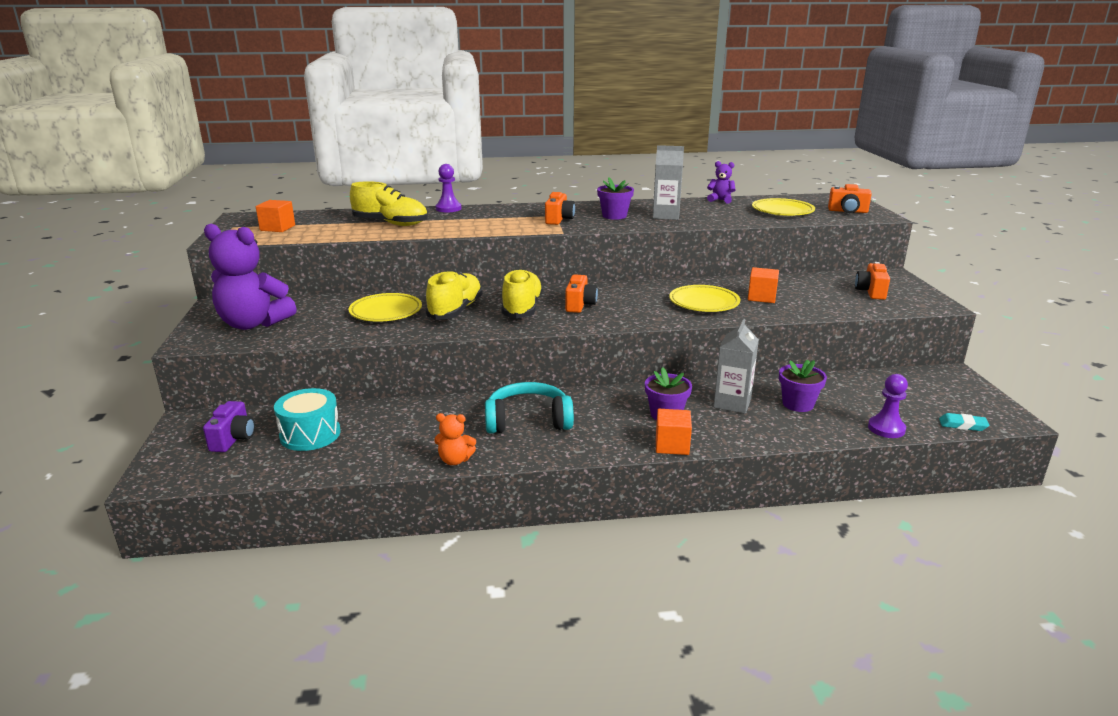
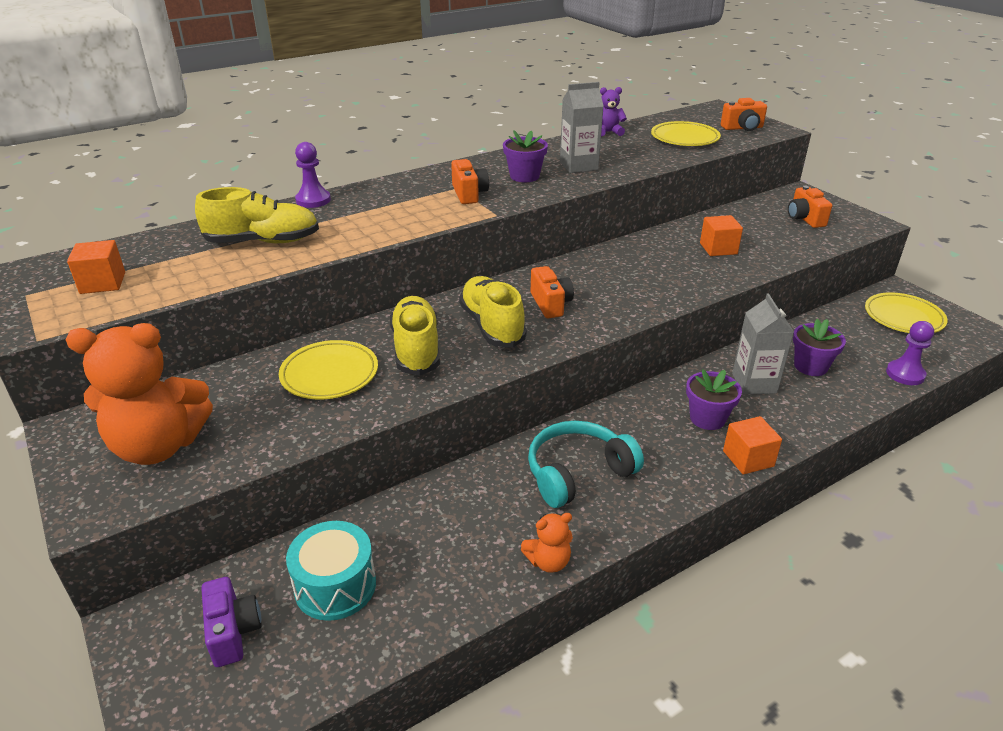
camera: 25 degrees left, 10 degrees up
(253, 324) = (159, 446): purple teddy bear -> orange teddy bear
(704, 303) = (672, 270): yellow plate -> yellow plate (903, 317)
(962, 425) = (956, 351): turquoise eraser -> none

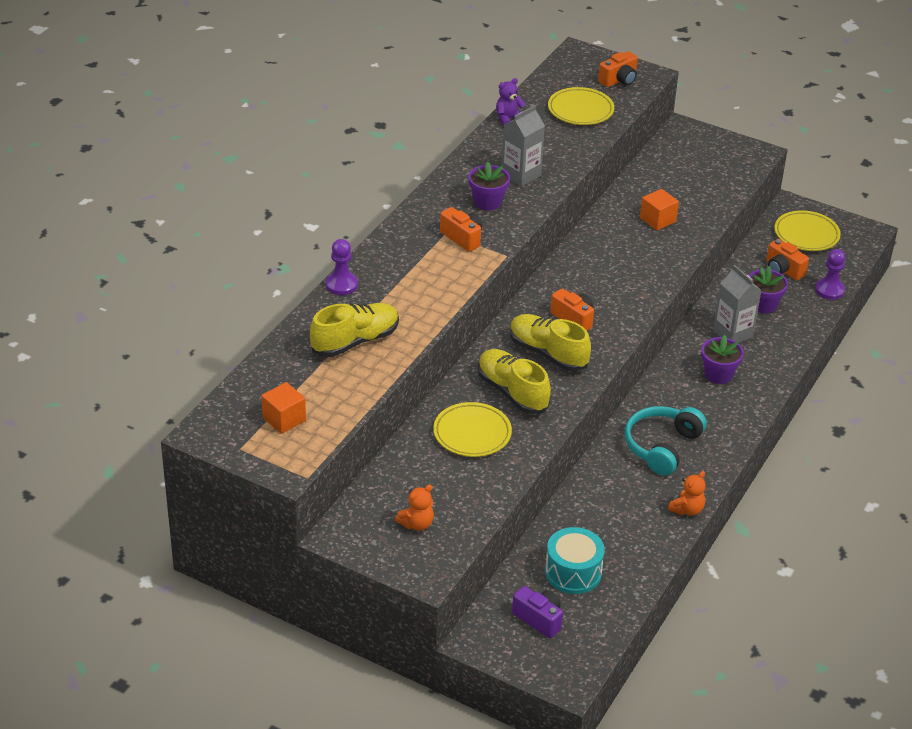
camera: 30 degrees left, 5 degrees up
(159, 446) = (417, 524): orange teddy bear -> orange teddy bear, size x0.46
(748, 458) = (762, 396): orange cube -> none
(804, 219) = (704, 163): orange camera -> orange camera (783, 270)

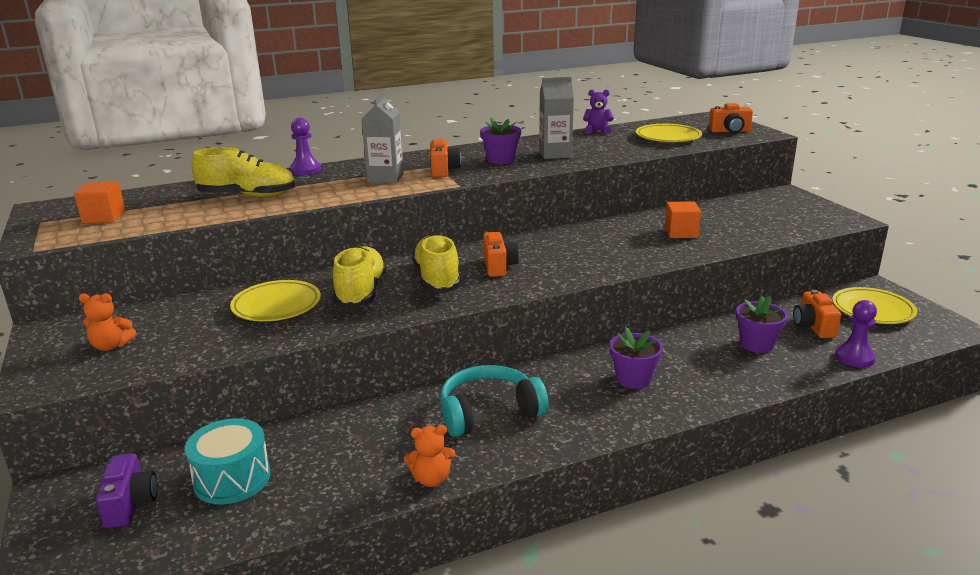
camera: 40 degrees right, 15 degrees down
(733, 333) = (692, 354): grey carton -> grey carton (385, 178)

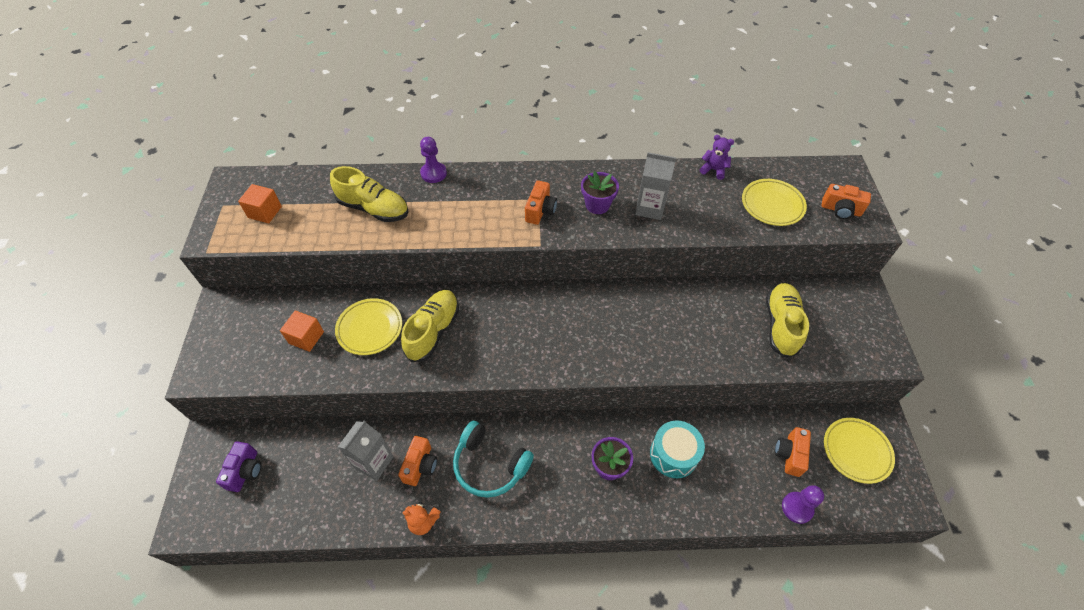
camera: 20 degrees right, 30 degrees up
(111, 346) = (251, 342): orange teddy bear -> none
(232, 479) = (307, 470): turquoise drum -> turquoise drum (673, 454)
(385, 178) = (488, 210): grey carton -> grey carton (374, 462)
(437, 279) = (494, 332): yellow shoe -> yellow shoe (781, 325)
(488, 412) = (490, 465): turquoise headphones -> turquoise headphones turned 150 degrees counterclockwise
(499, 266) = (549, 329): orange camera -> orange camera (420, 465)
(681, 233) = (724, 327): orange cube -> orange cube (306, 337)
(756, 344) = (728, 460): purple flower pot -> none

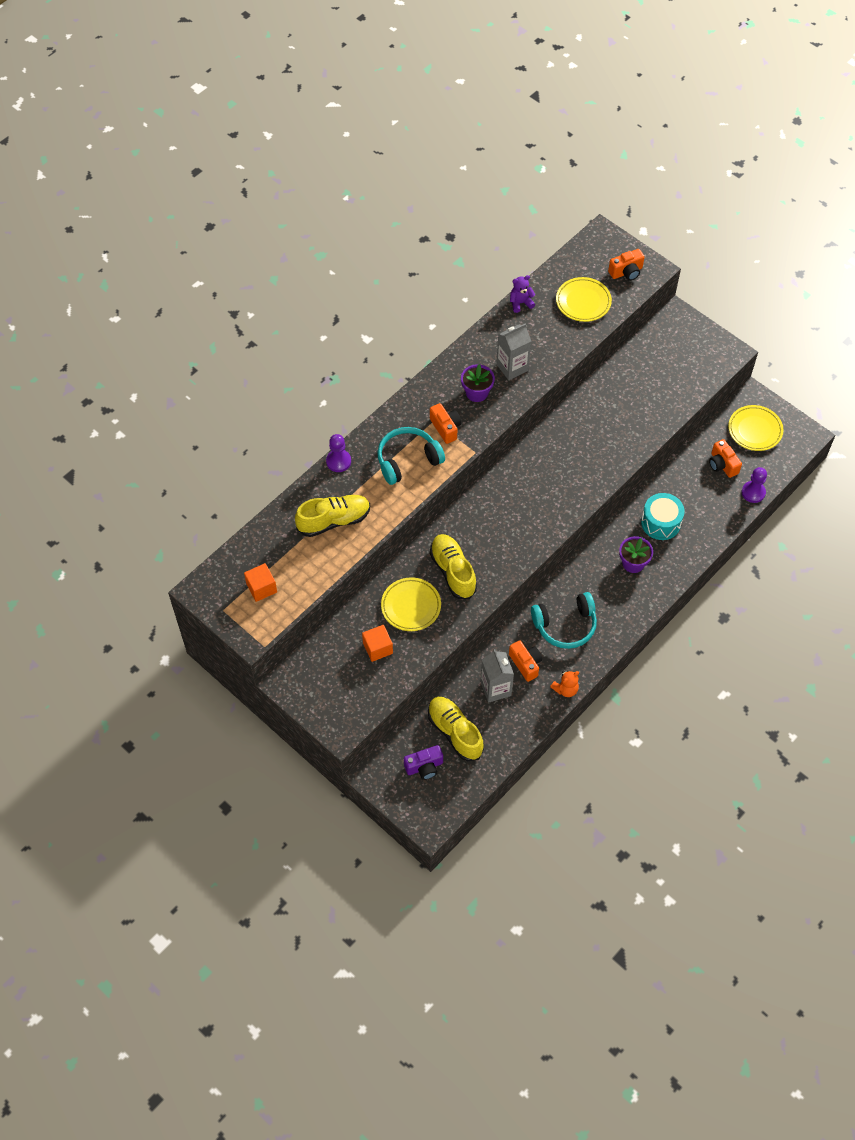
camera: 45 degrees left, 5 degrees up
(245, 471) = (424, 767): purple camera -> purple camera turned 105 degrees clockwise
(482, 210) = (407, 460): none -> turquoise headphones
(781, 325) = (653, 383): yellow shoe -> yellow shoe (455, 732)

